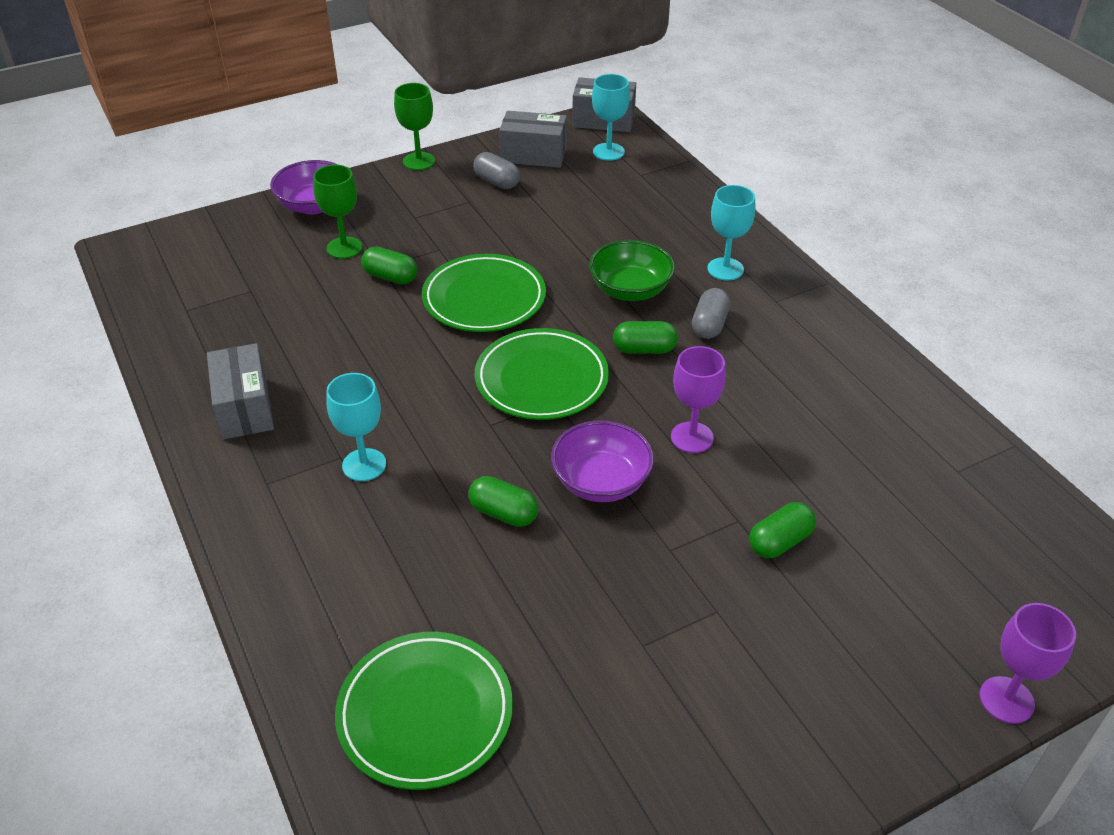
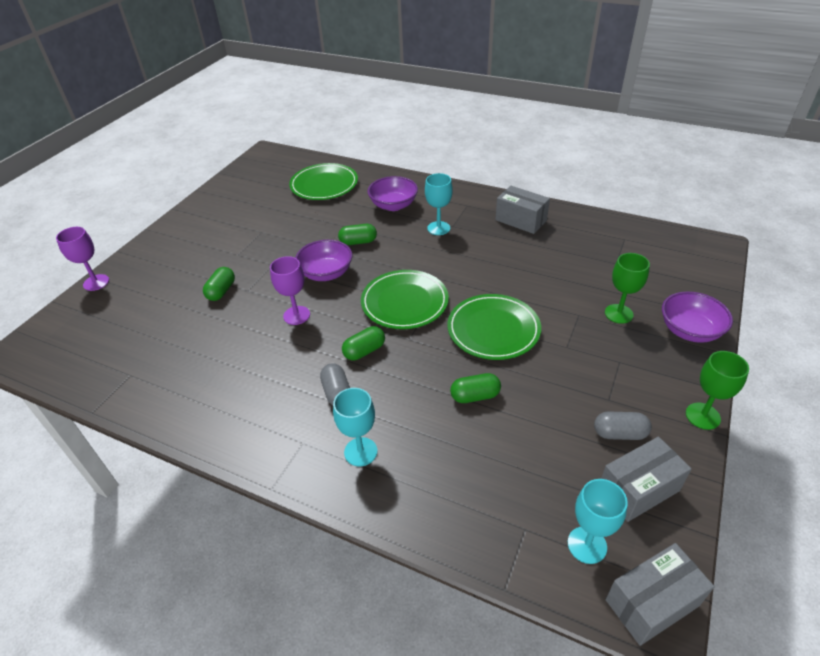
camera: 145 degrees right, 0 degrees up
(368, 559) = (393, 205): none -> purple bowl
(390, 277) = (563, 311): green capsule -> green capsule (475, 396)
(630, 290) = (412, 389): green bowl -> none

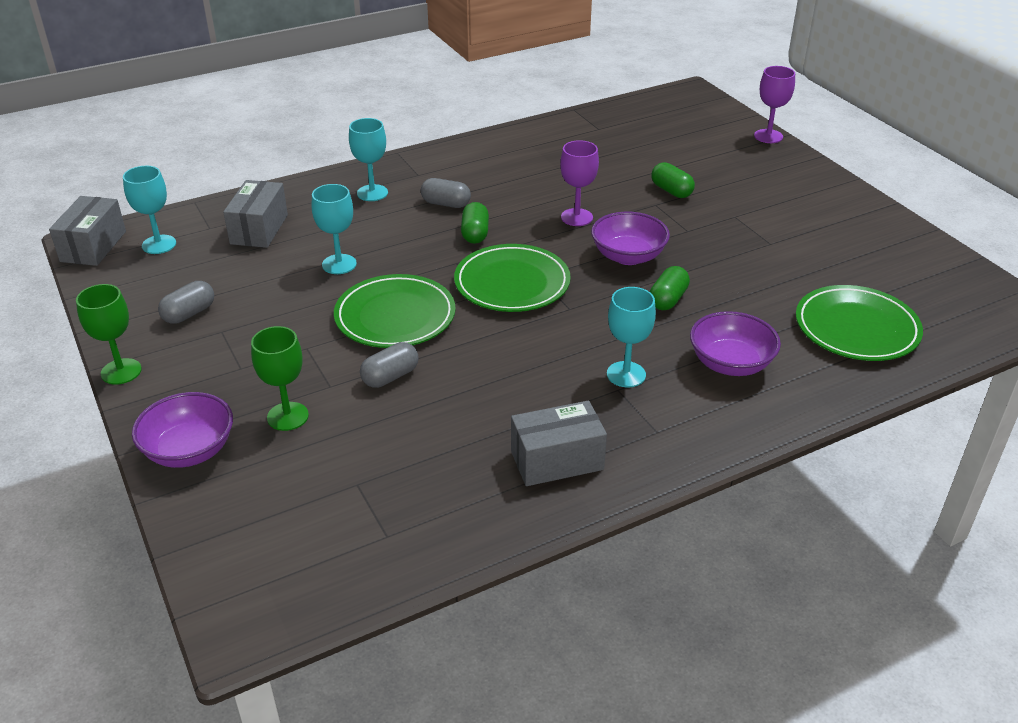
camera: 125 degrees right, 5 degrees down
(475, 396) = (339, 264): green capsule -> turquoise goblet
(541, 298) = (390, 376): none -> grey capsule
(638, 489) = (144, 290): grey box -> grey box (259, 229)

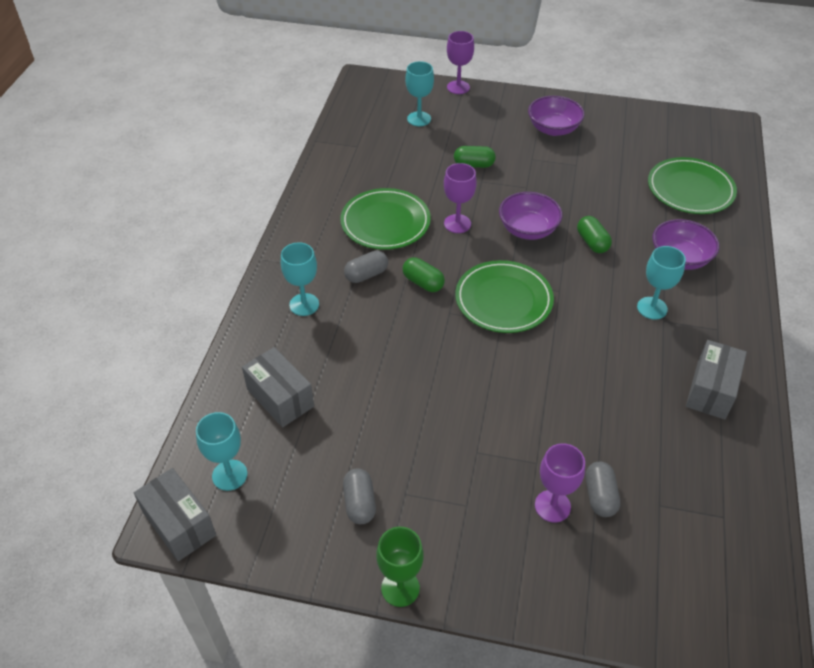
camera: 50 degrees left, 10 degrees up
(189, 450) = (545, 588): purple bowl -> purple bowl (553, 129)
(288, 416) = (552, 506): green goblet -> purple goblet
(339, 264) = (384, 376): turquoise goblet -> turquoise goblet (419, 119)
(390, 376) = (554, 423): grey capsule -> grey capsule (600, 496)
(395, 316) = (484, 381): green plate -> green plate (385, 222)

